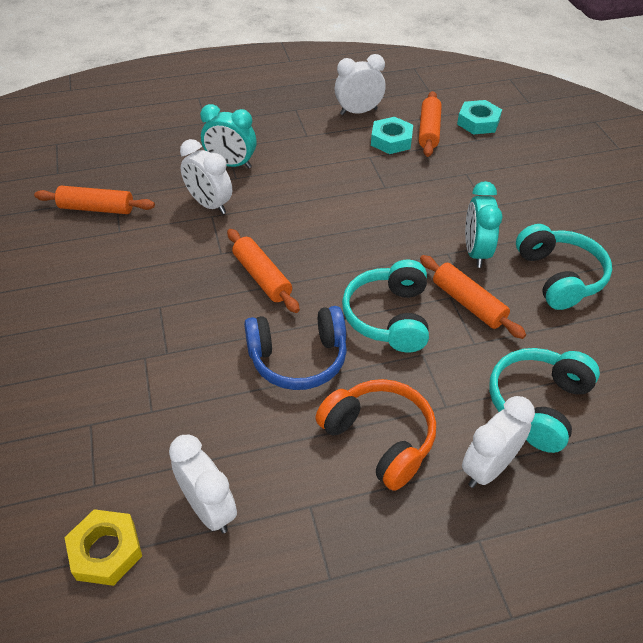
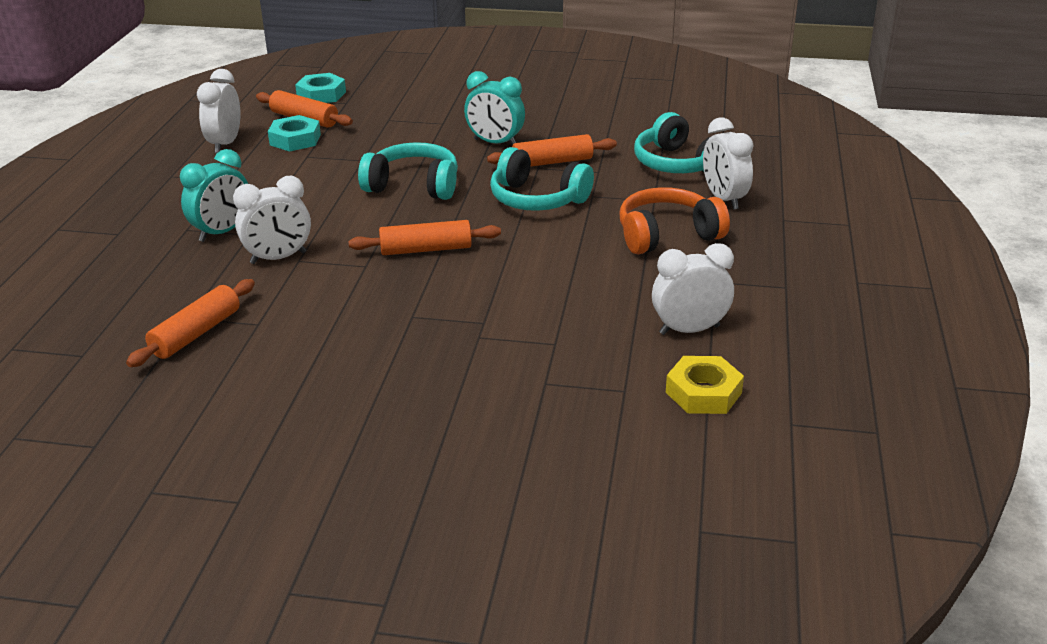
camera: 65 degrees left, 15 degrees down
(298, 358) = (550, 252): blue headphones -> none
(559, 276) = (556, 119): turquoise headphones -> turquoise headphones (413, 186)

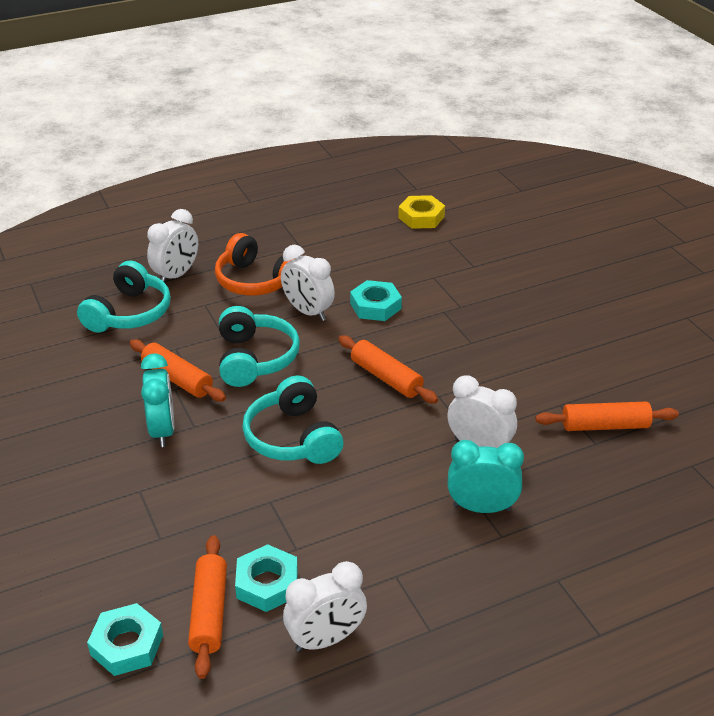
camera: 125 degrees left, 5 degrees up
(543, 285) = (375, 306): none -> turquoise nut
(689, 330) = (366, 238): white clock -> white clock (308, 312)

